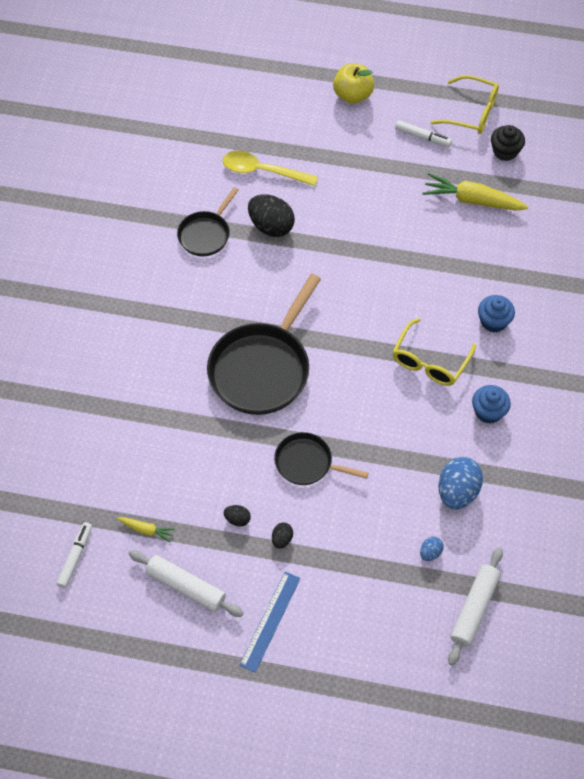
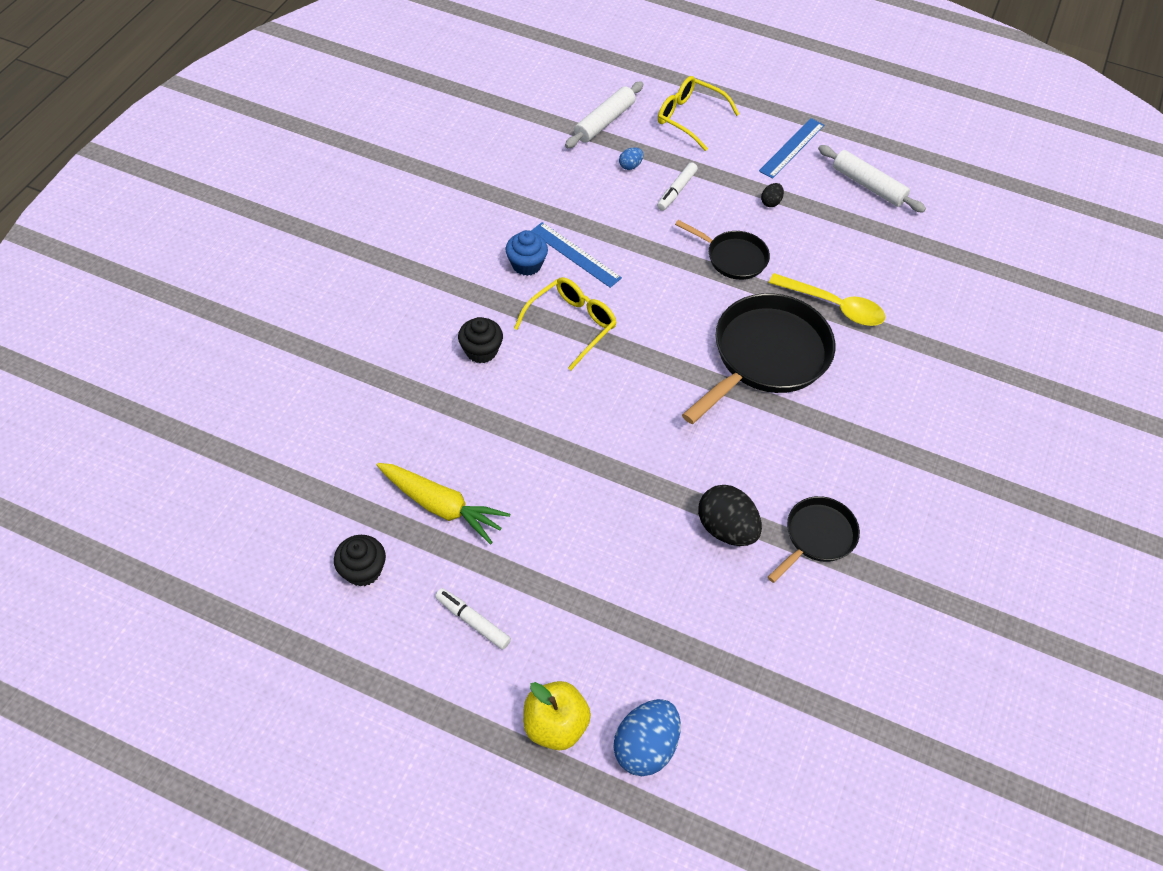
camera: 170 degrees left, 5 degrees down
(75, 557) = (976, 227): white marker -> white marker (676, 191)
(146, 530) = (905, 235): yellow carrot -> none
(237, 519) = (812, 226): black egg -> none
(263, 171) = (723, 617): yellow spoon -> yellow spoon (833, 306)
(449, 432) = (575, 254): none -> blue ruler
(457, 492) = (587, 205): blue egg -> blue egg (645, 746)
(471, 112) = (382, 649): yellow glasses -> yellow glasses (690, 118)
(493, 321) = (481, 351): blue cupcake -> black cupcake

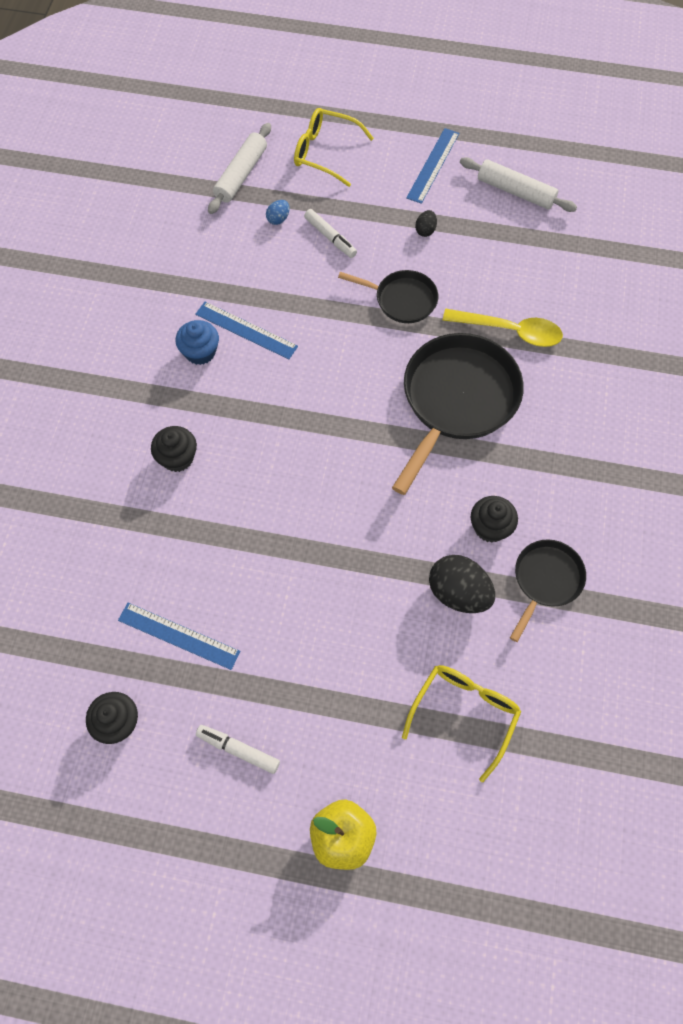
camera: 10 degrees left, 10 degrees up
(441, 506) = (179, 635): yellow carrot -> blue ruler
(571, 325) = (260, 409): yellow glasses -> yellow glasses (464, 714)
(645, 746) = (432, 837): blue egg -> none
(676, 191) = (330, 237): white marker -> white marker turned 60 degrees counterclockwise
(772, 476) = (490, 527): none -> black cupcake

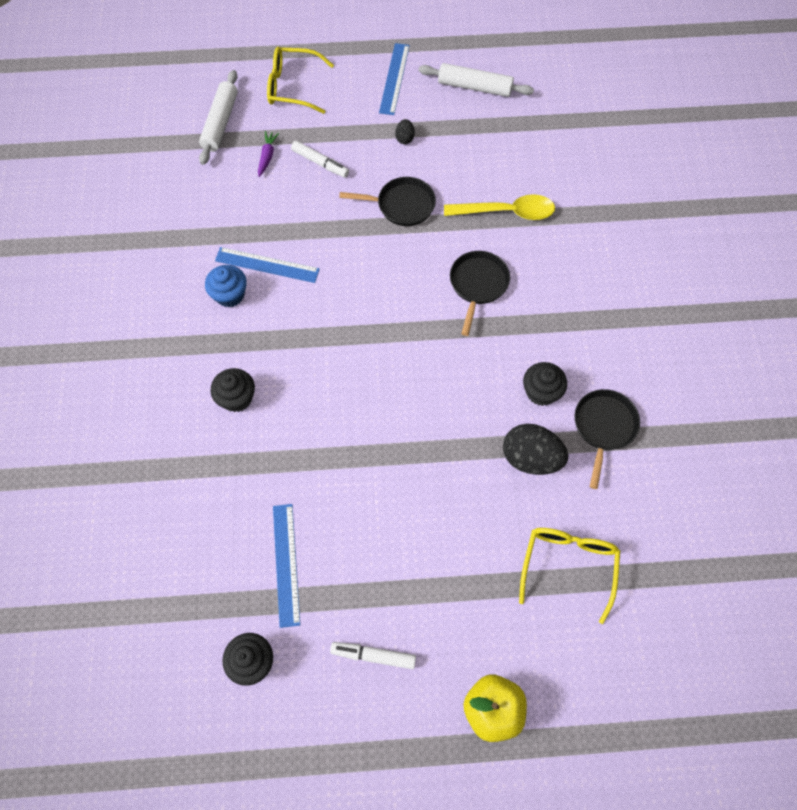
camera: 15 degrees left, 0 degrees up
(179, 635) = (286, 564): blue ruler -> blue ruler turned 75 degrees clockwise
(278, 219) = (267, 156): blue egg -> purple carrot
(456, 401) = (478, 285): black pan -> black pan, size x0.55

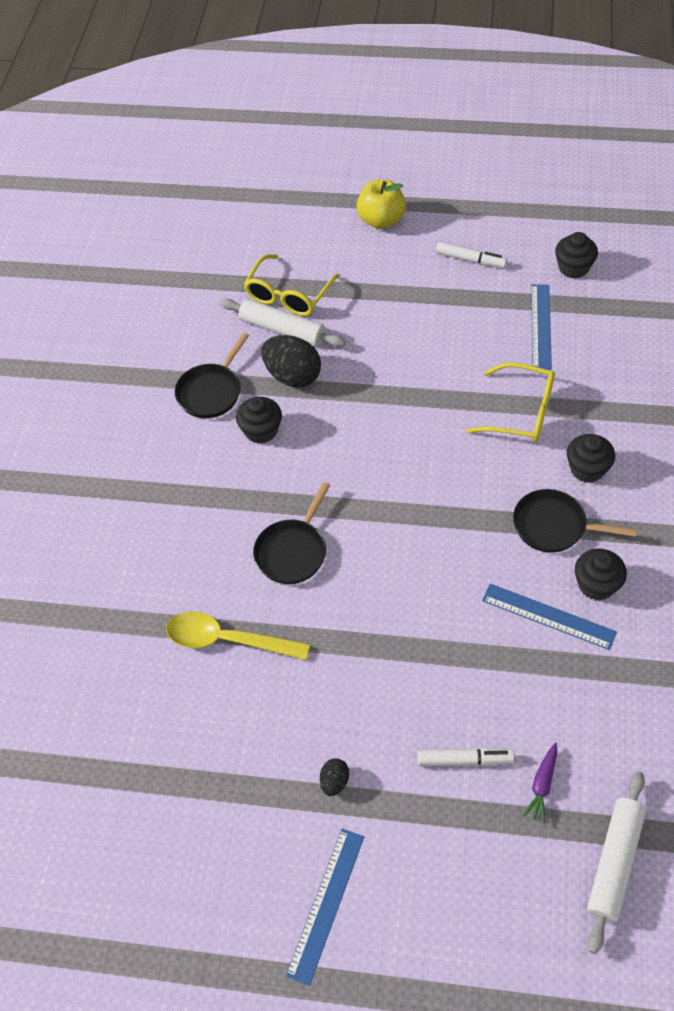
camera: 165 degrees left, 10 degrees down
(230, 295) = (596, 585): blue cupcake -> black cupcake
(293, 87) = (493, 917): yellow glasses -> yellow glasses (520, 412)
(320, 163) = (464, 760): white marker -> white marker turned 135 degrees clockwise
(401, 205) = (361, 672): black pan -> black pan (554, 526)
(474, 87) = (204, 862): white rolling pin -> white rolling pin (282, 330)

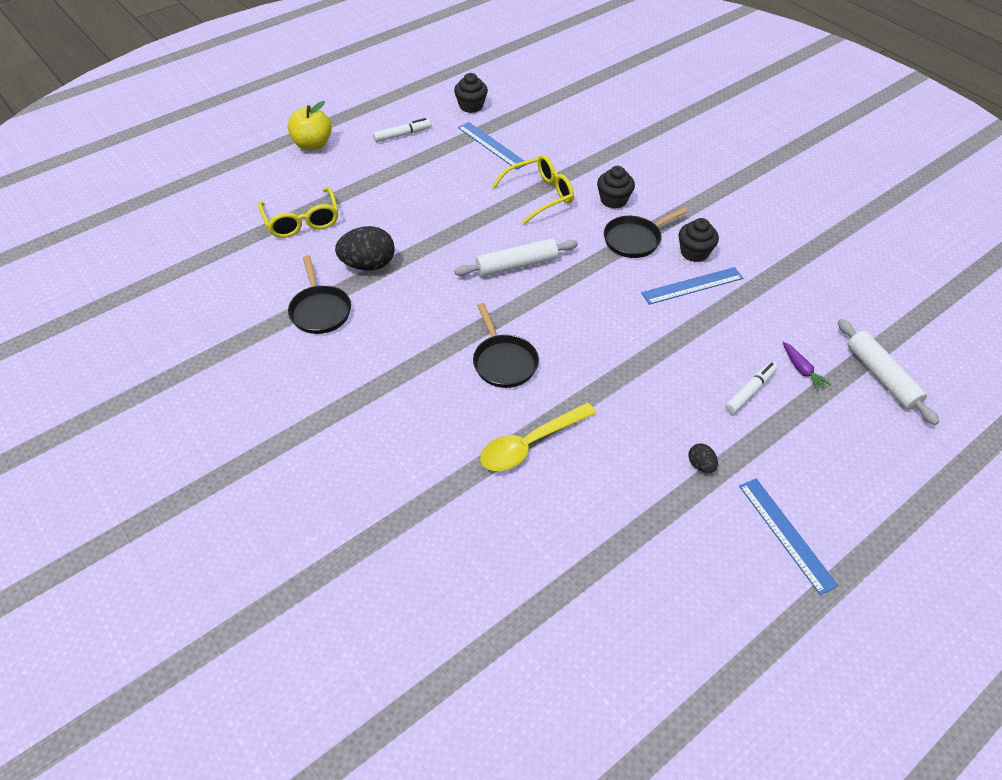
camera: 50 degrees left, 5 degrees down
(261, 431) = (388, 309): black cupcake -> none
(282, 330) = (324, 243): white rolling pin -> white rolling pin (516, 265)

